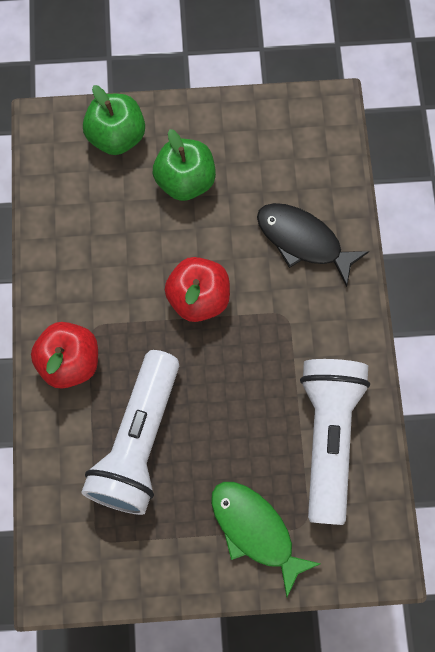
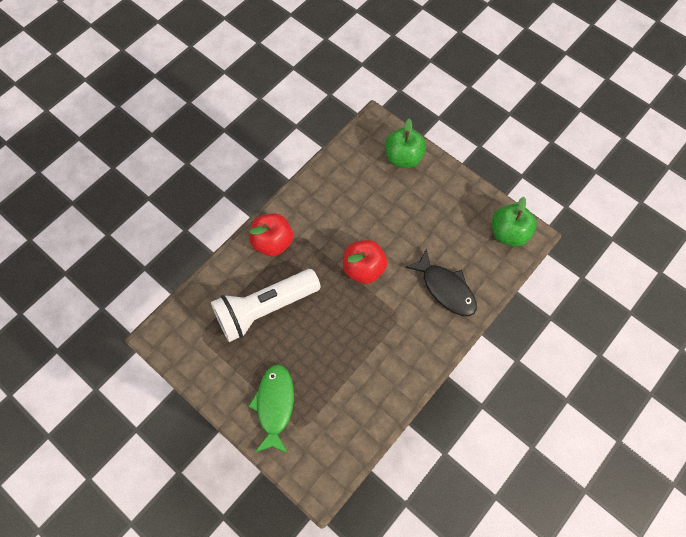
camera: 45 degrees right, 5 degrees down
(185, 181) = (415, 207): green apple -> green apple (508, 233)
(303, 241) = (445, 288): black fish -> black fish turned 150 degrees clockwise
(328, 437) = (357, 396): white flashlight -> none

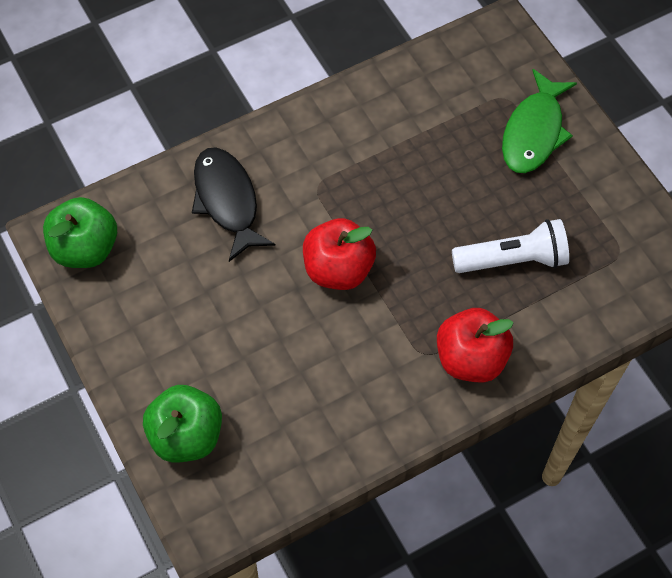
camera: 160 degrees left, 5 degrees down
(265, 309) = (512, 259): white flashlight -> white flashlight, size x0.66

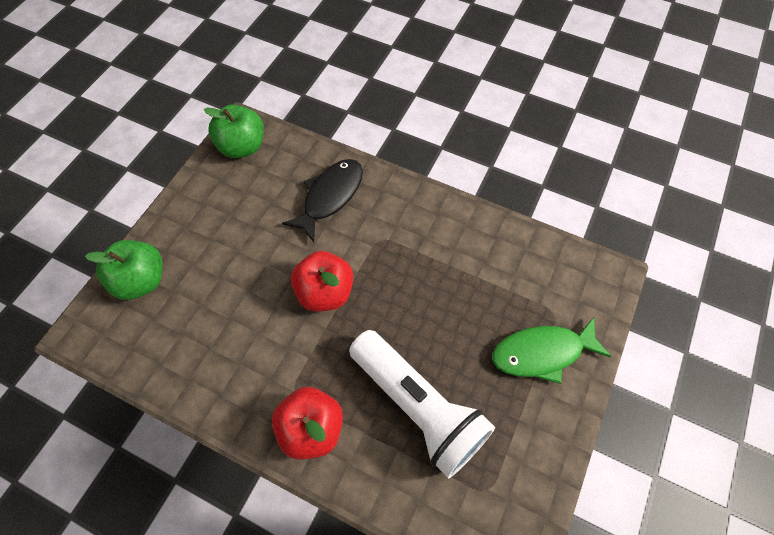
camera: 55 degrees right, 0 degrees up
(512, 259) = (418, 407): white flashlight -> white flashlight, size x1.51

